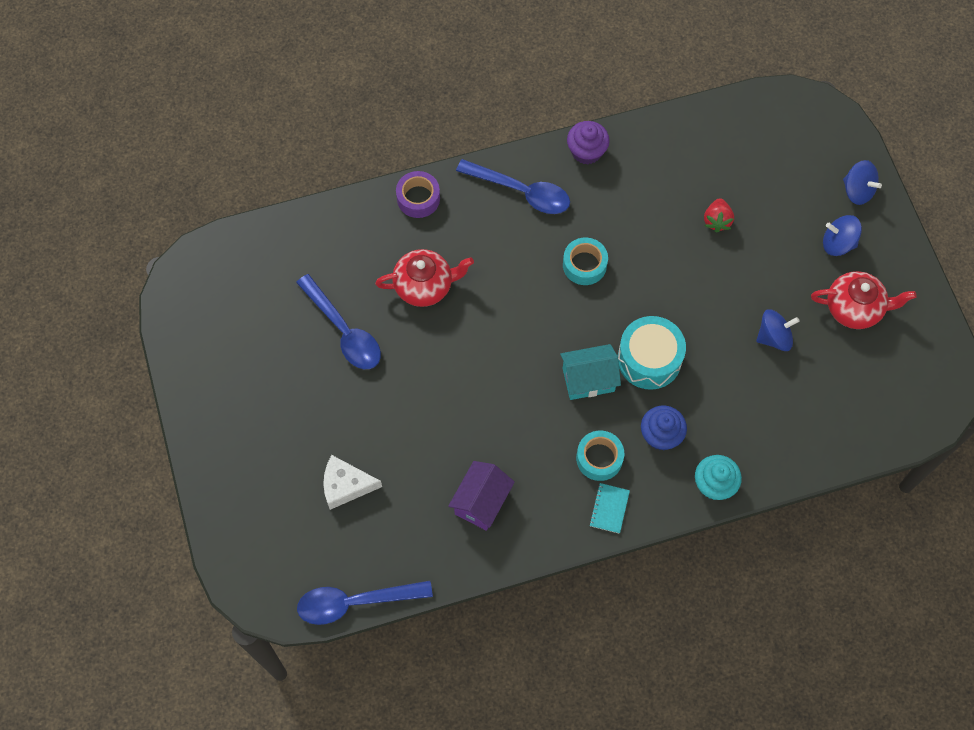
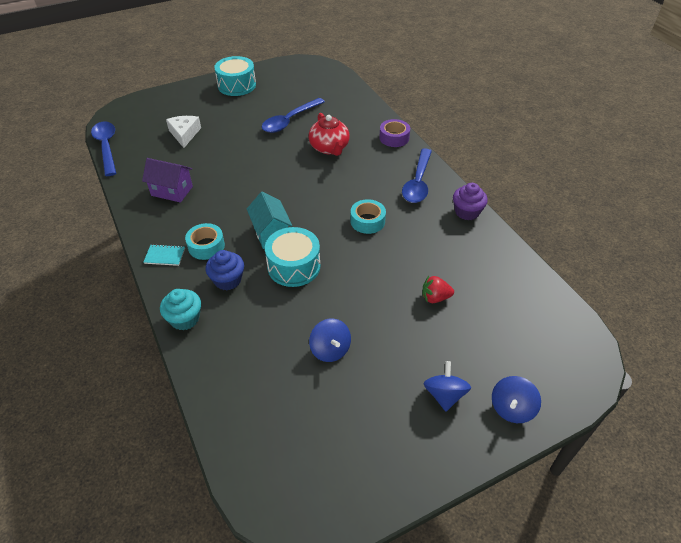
camera: 80 degrees right, 20 degrees down
(221, 401) = (237, 85): none -> turquoise drum
(855, 308) = (376, 416): red teapot -> none

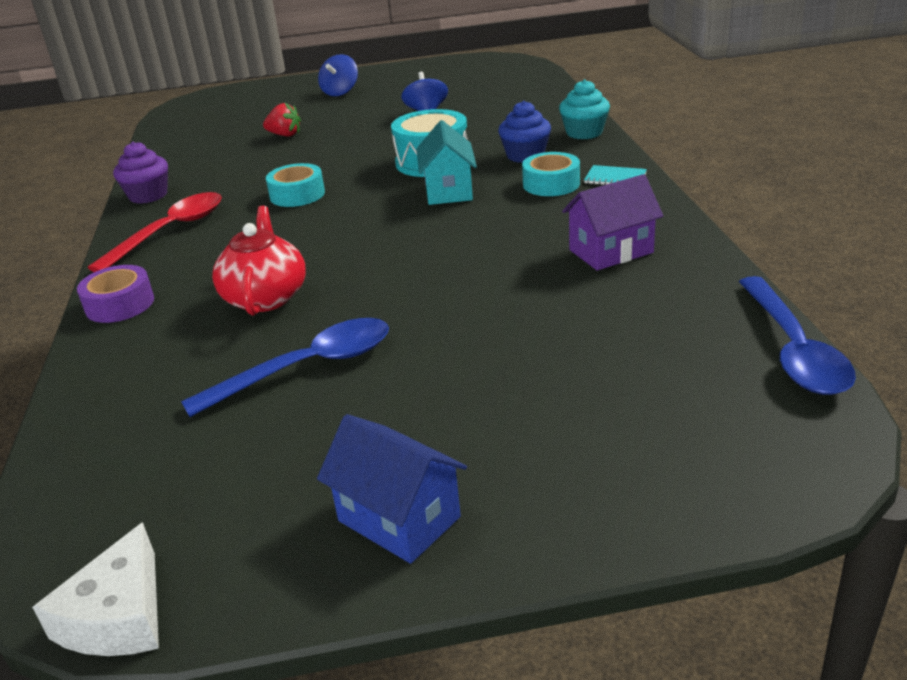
camera: 160 degrees left, 15 degrees down
(172, 191) = (611, 251): purple house -> purple house turned 60 degrees counterclockwise
(184, 134) = (587, 362): white cheese -> white cheese (119, 615)
(237, 85) = (399, 519): turquoise drum -> blue house
(418, 182) = (170, 232): blue spoon -> red spoon
(511, 408) = (292, 86): blue spinning top -> none

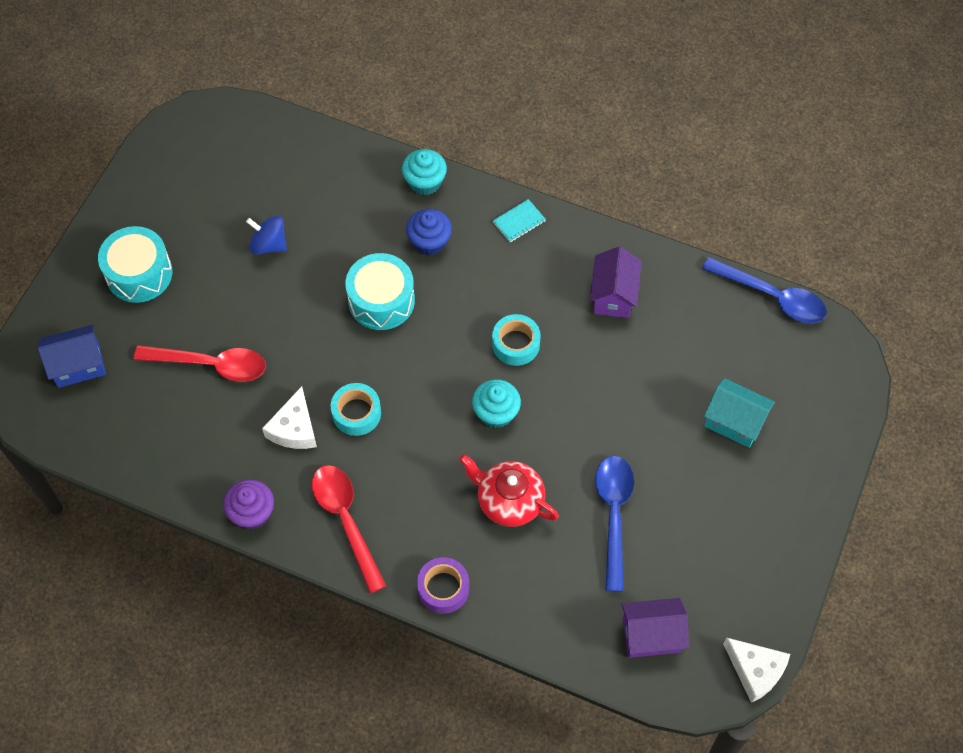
camera: 60 degrees left, 30 degrees up
(133, 473) = (651, 635): none -> purple house
(254, 179) = (294, 428): none -> white cheese
(285, 135) = (211, 365): red strawberry -> red spoon
(340, 92) = (139, 273): blue spinning top -> turquoise drum
(372, 250) = (496, 412): none -> turquoise cupcake
(399, 519) = (771, 534): blue house -> blue house (78, 365)
(448, 191) = (444, 321): turquoise house -> turquoise house (734, 422)
(551, 184) = (492, 260): turquoise tape -> turquoise tape (516, 344)

